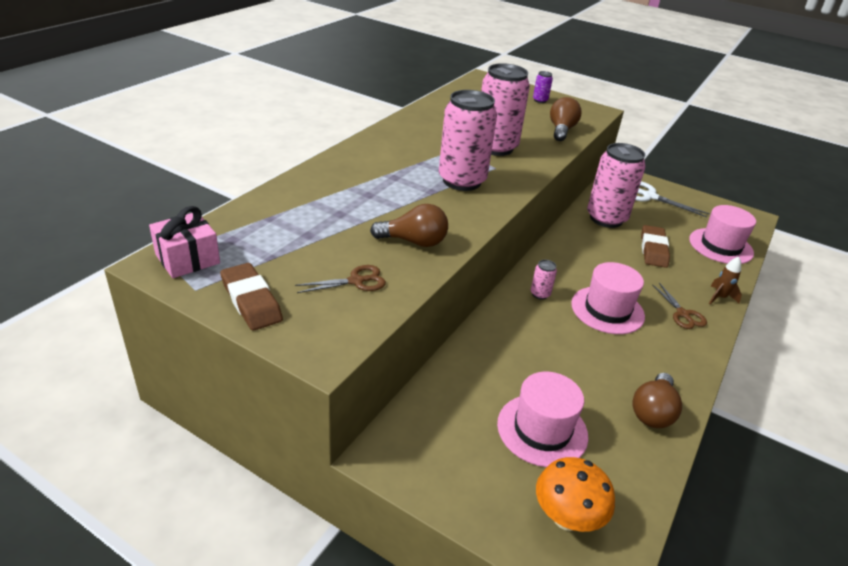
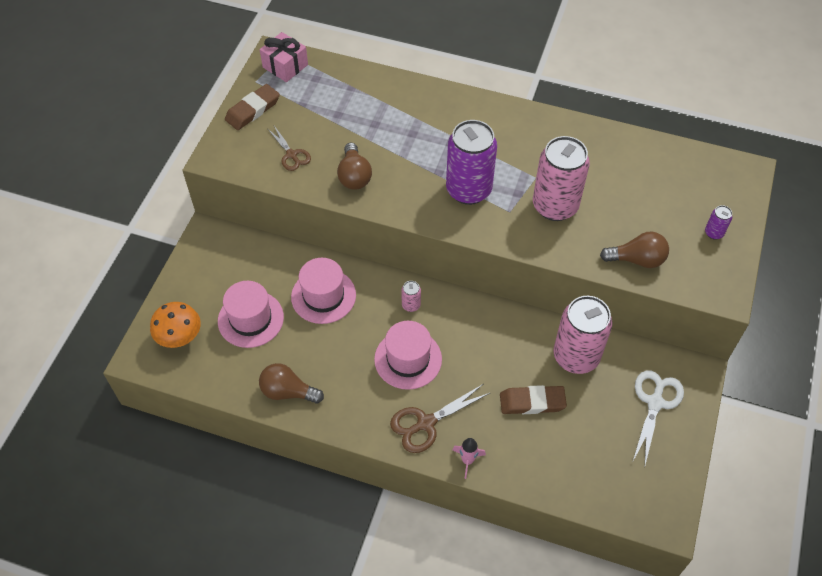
camera: 80 degrees right, 20 degrees up
(462, 181) = (468, 190): pink can -> purple can
(683, 314) = (425, 423): brown scissors -> brown scissors, size x1.53
(719, 297) = (467, 460): brown rocket -> pink rocket
(720, 246) = (573, 474): pink hat -> pink hat (323, 296)

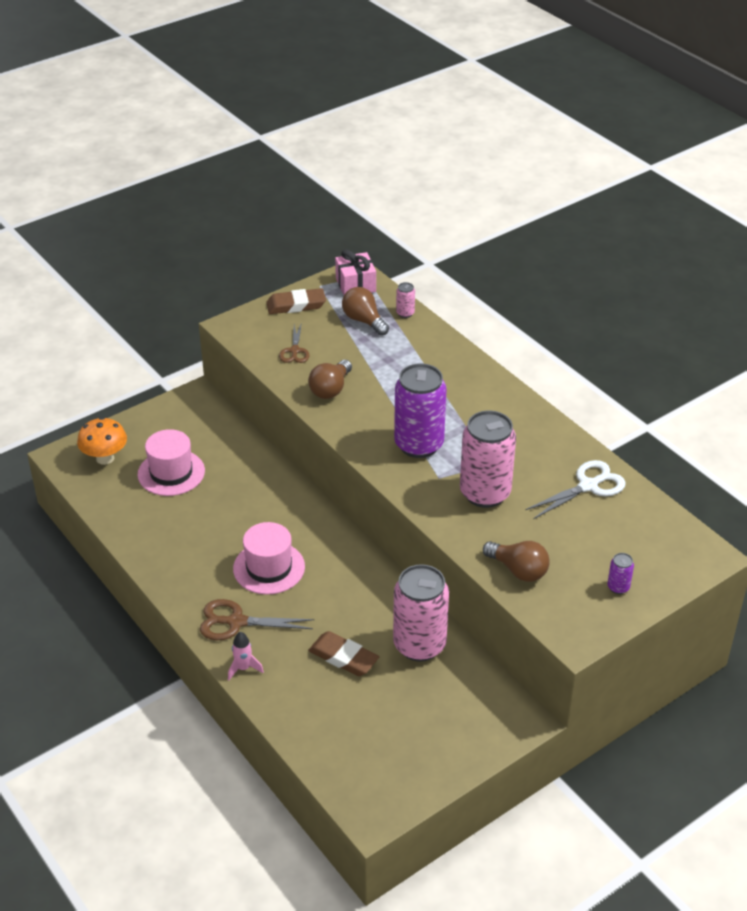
camera: 35 degrees right, 15 degrees down
(288, 392) = (149, 539): brown light bulb -> brown light bulb (364, 321)
(323, 296) = (245, 486): pink hat -> none
(411, 305) = (312, 530): pink can -> pink can (405, 313)
(655, 403) = (457, 720): white scissors -> white scissors (588, 486)

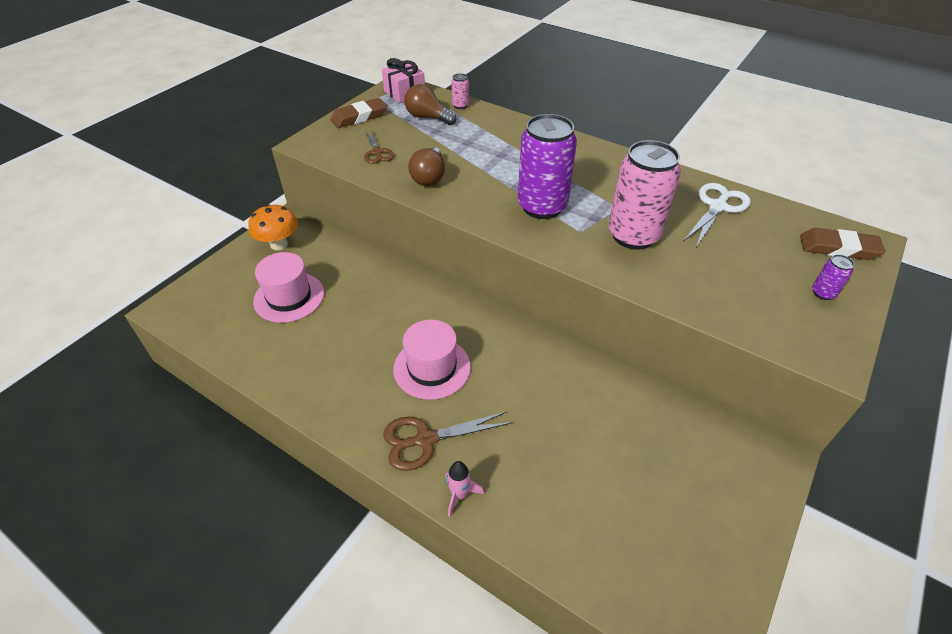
camera: 20 degrees left, 5 degrees up
(105, 458) = (213, 300): orange mushroom -> orange mushroom (279, 244)
(343, 657) = (559, 445): brown eraser -> brown eraser (838, 248)
(419, 645) = (626, 407): pink can -> none
(518, 570) = (720, 302): brown light bulb -> none

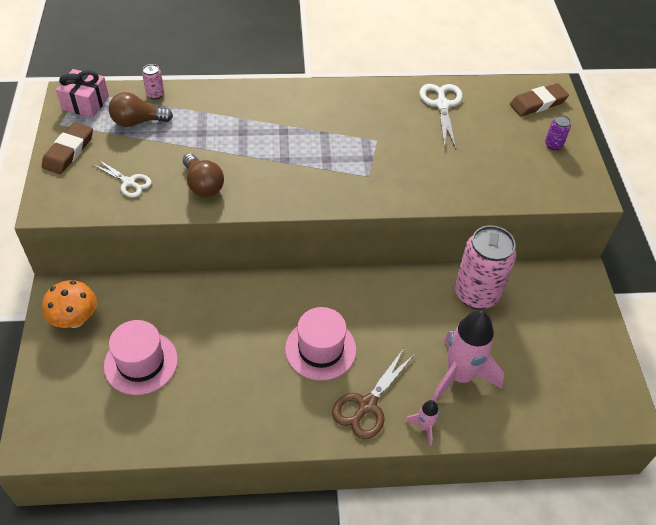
camera: 40 degrees left, 5 degrees up
(377, 152) = (129, 182): brown scissors -> white scissors
(540, 472) = (460, 376): none -> pink rocket
(542, 206) = (321, 167): purple can -> none
(633, 235) = (407, 160): pink can -> pink can (476, 294)

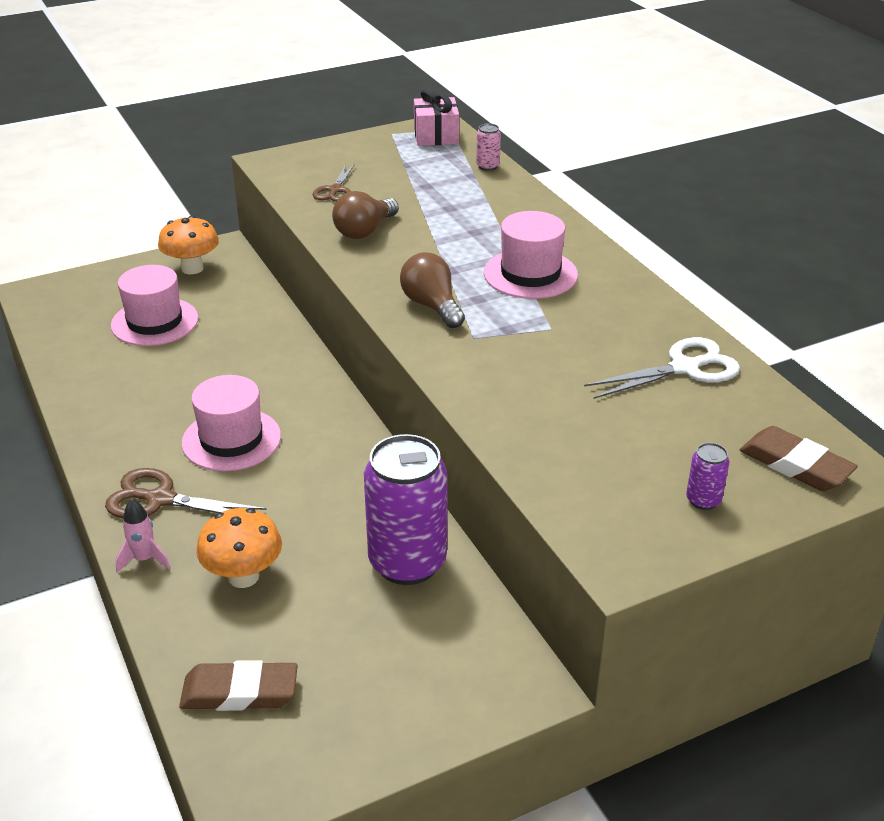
camera: 70 degrees right, 15 degrees down
(68, 151) = (355, 148): brown eraser -> brown eraser (240, 692)
(129, 182) = (335, 190): white scissors -> brown scissors
(137, 122) = (433, 169): brown light bulb -> brown light bulb (432, 306)
(311, 126) = (530, 274): none -> pink hat
(460, 376) = (243, 576): pink rocket -> orange mushroom
(476, 294) = (407, 562): pink can -> purple can

